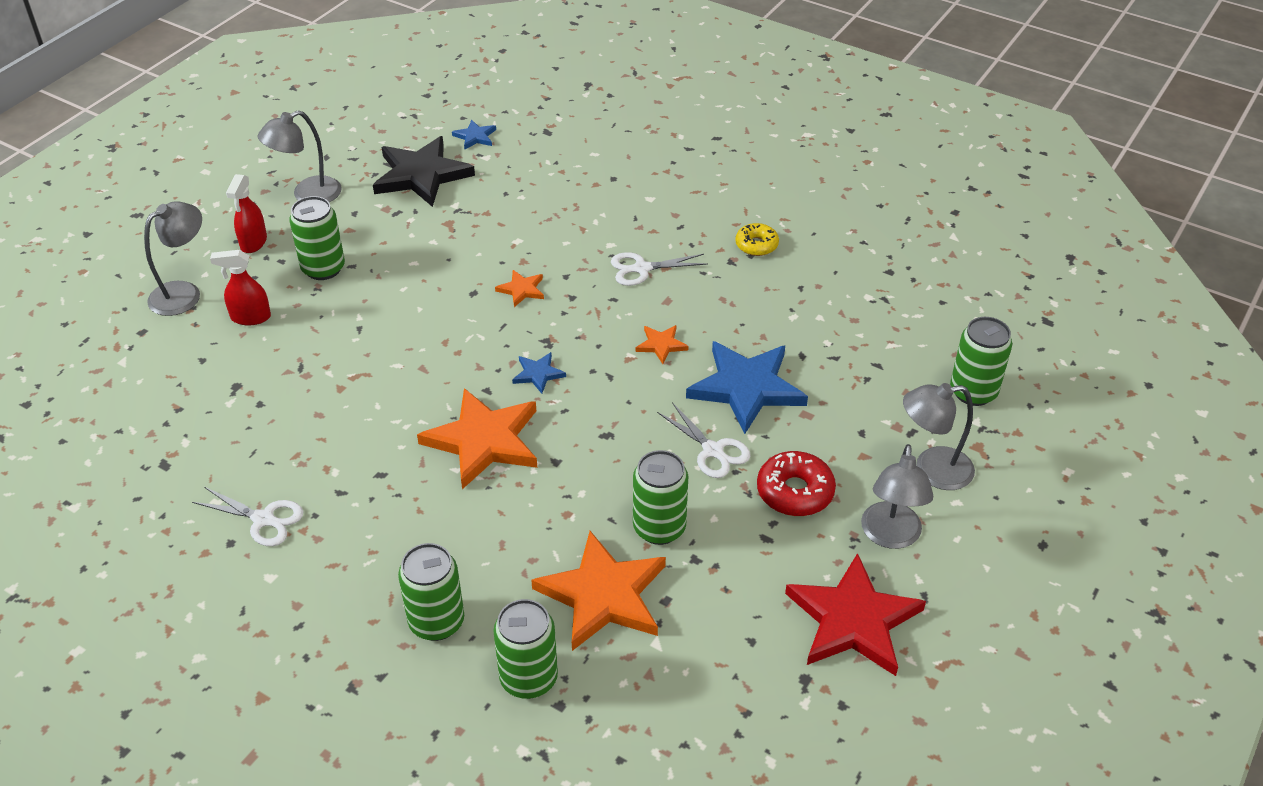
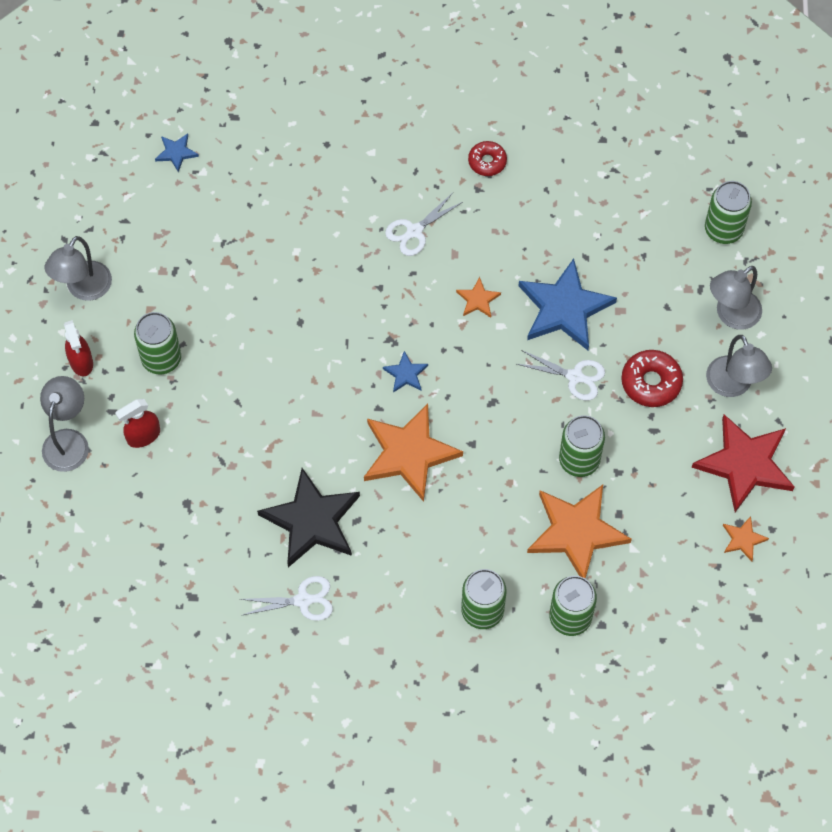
camera: 30 degrees left, 20 degrees up
(421, 175) = (163, 219): black star -> black star (312, 521)
(521, 290) = (336, 300): orange star -> orange star (743, 539)
(756, 245) = (487, 162): yellow donut -> red donut

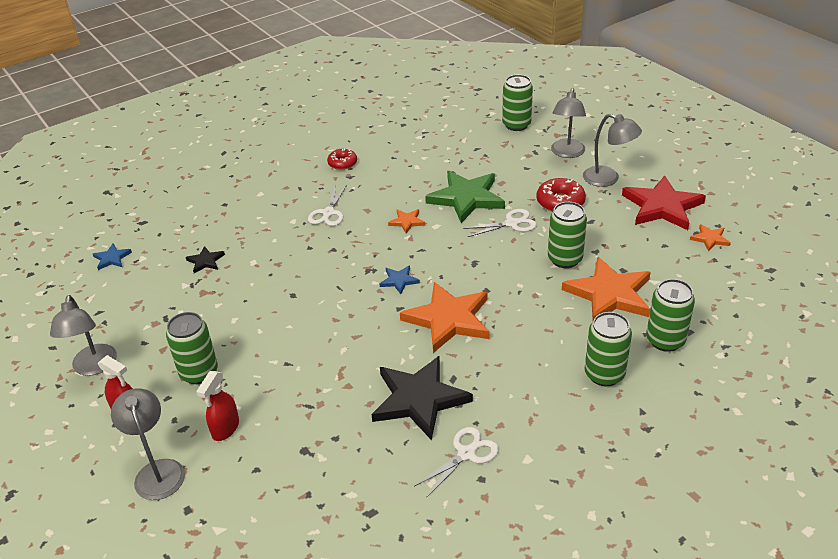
camera: 35 degrees left, 25 degrees down
(255, 218) = (205, 261): none -> black star
(564, 308) = (466, 198): blue star -> green star

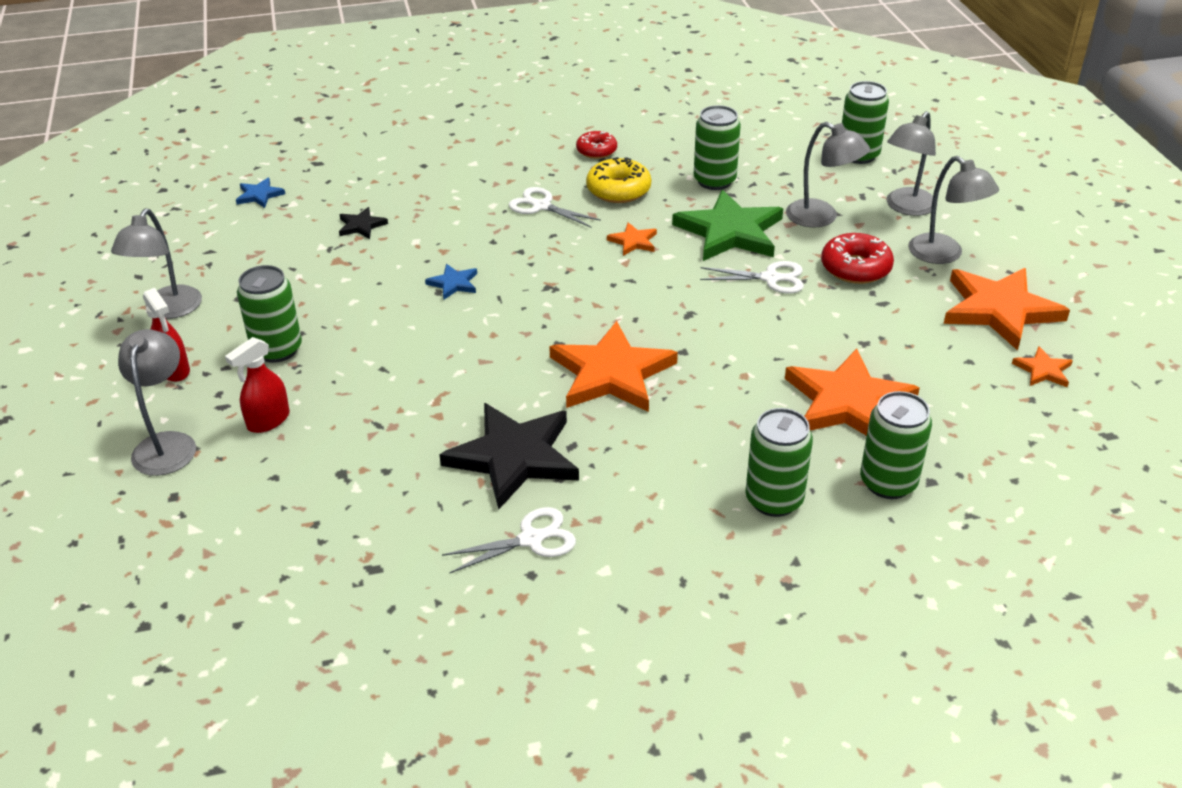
camera: 20 degrees right, 0 degrees up
(328, 213) = (541, 206): white scissors -> white scissors turned 90 degrees clockwise
(374, 188) = (618, 190): none -> yellow donut
(399, 280) = (578, 310): blue star -> blue star (453, 283)
(518, 173) = (821, 217): none -> grey lamp
(565, 259) = (814, 341): green can -> green can (714, 181)
(662, 207) = (999, 310): red star -> orange star

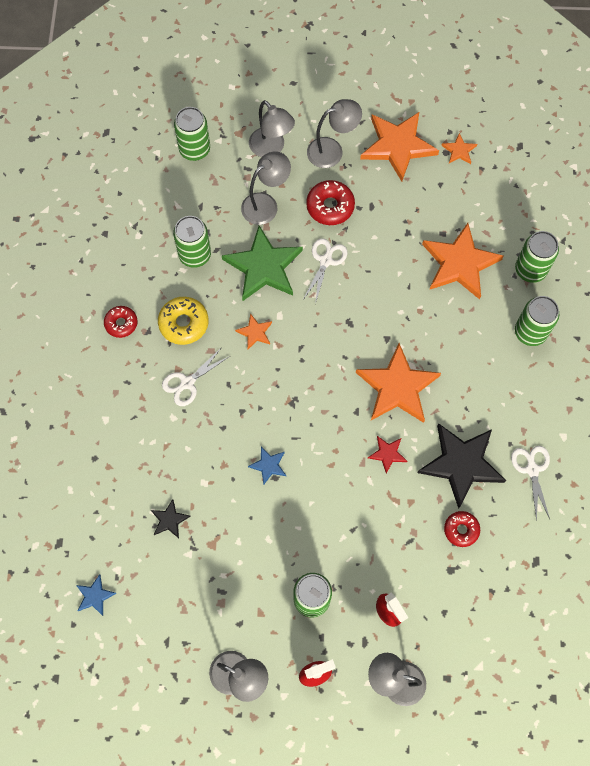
camera: 75 degrees left, 30 degrees up
(407, 474) = (461, 530): none -> red donut
(505, 381) = (387, 454): none -> red star

